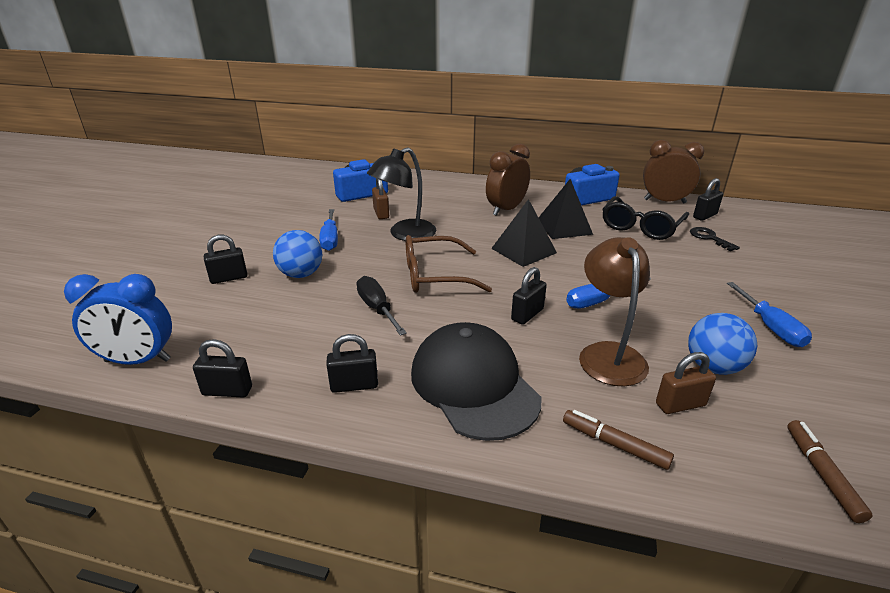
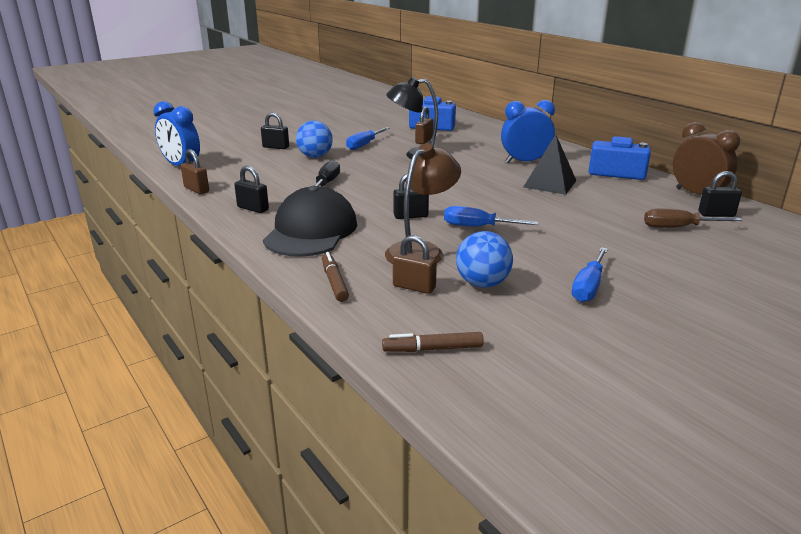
camera: 40 degrees right, 5 degrees down
(227, 391) = (196, 189): black padlock -> brown padlock
(435, 276) = (392, 180): brown glasses -> none
(506, 209) = (525, 162): brown clock -> blue clock
(523, 250) = (484, 186): black pyramid -> none
(641, 227) = (624, 202): black glasses -> none
(709, 238) = (678, 227): black key -> brown screwdriver
(821, 474) = (432, 349): brown marker -> brown marker turned 135 degrees counterclockwise

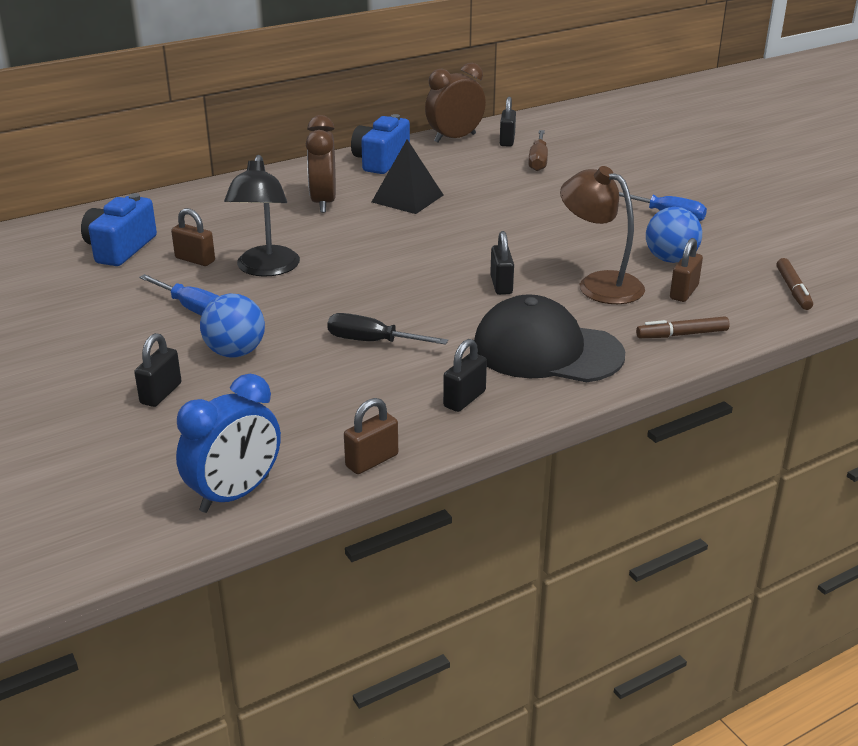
camera: 85 degrees left, 5 degrees up
(478, 227) = (535, 249): blue screwdriver -> none
(525, 162) = (323, 202): blue clock -> brown clock

